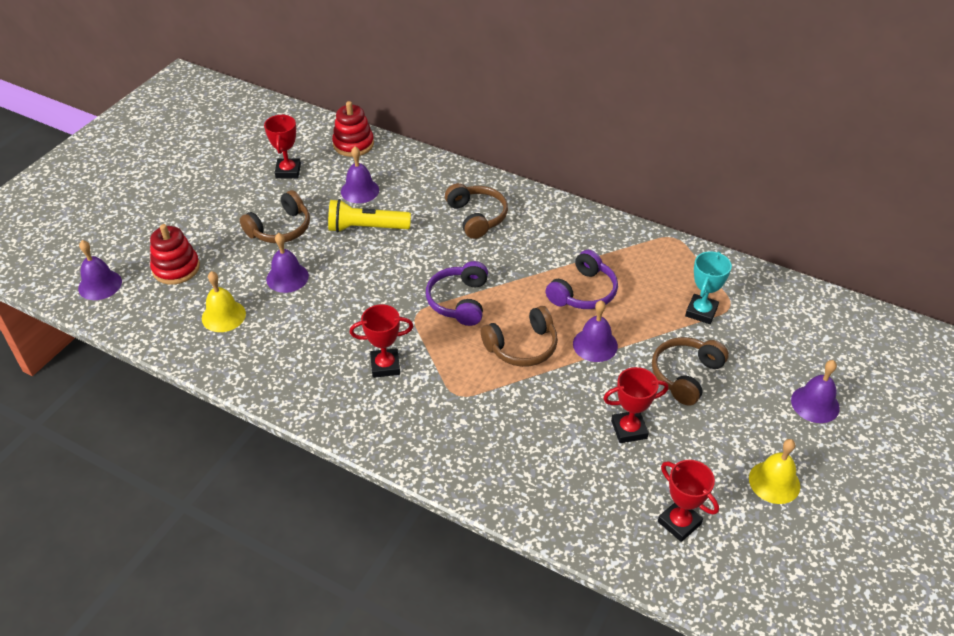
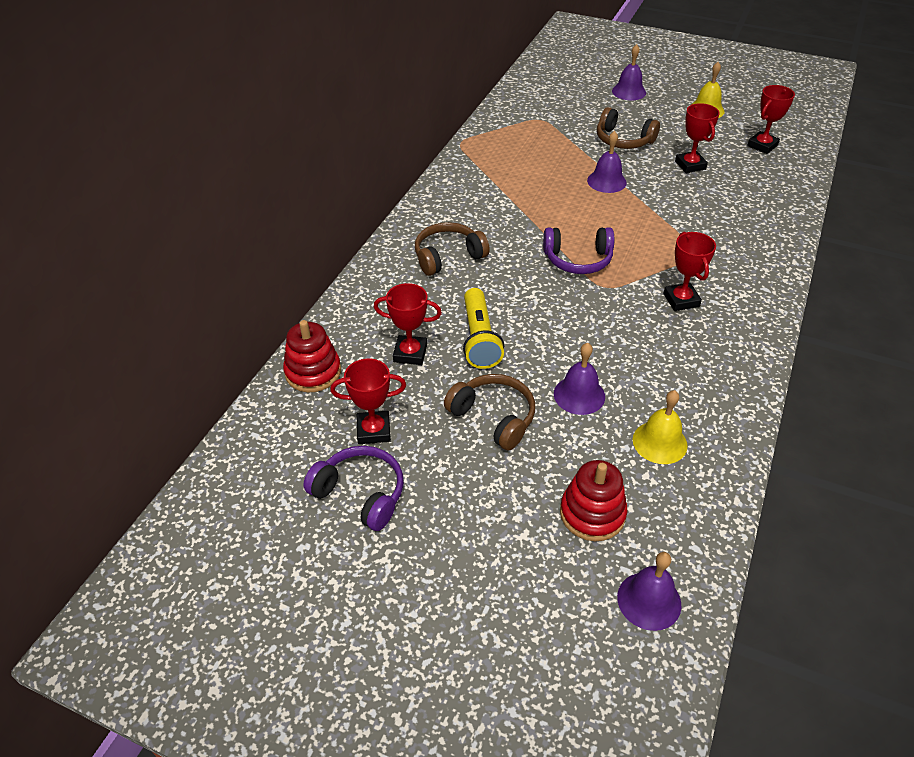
camera: 95 degrees left, 0 degrees up
(360, 190) = (410, 353): purple bell -> red trophy
(522, 346) = (623, 219): brown headphones -> none
(583, 292) = (544, 188): purple headphones -> purple headphones (360, 494)
(701, 312) = (550, 132): turquoise trophy -> none

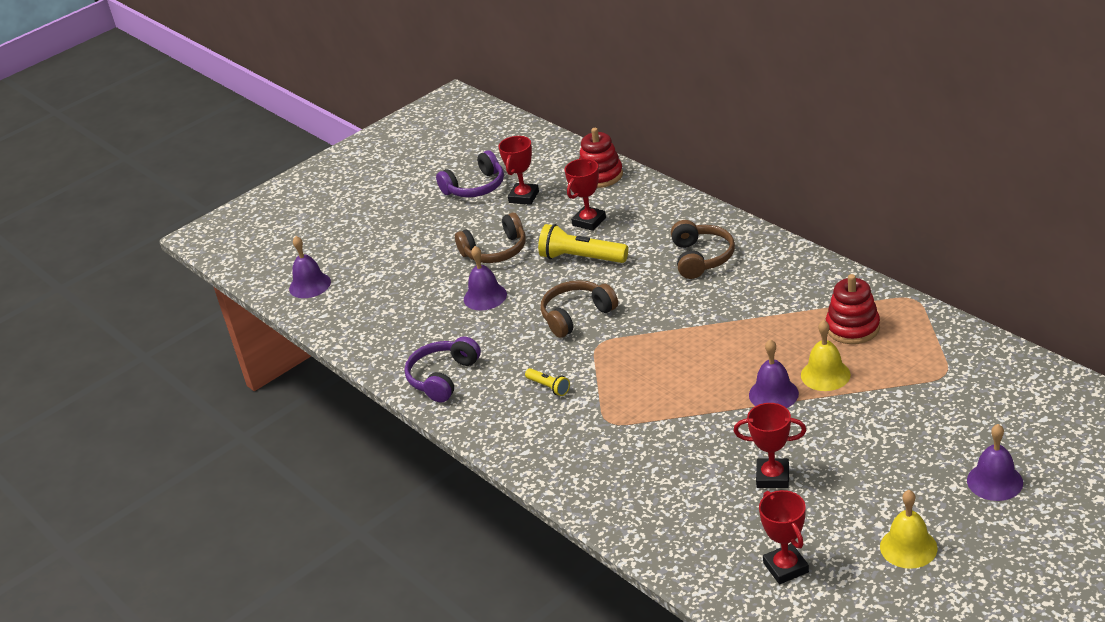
camera: 120 degrees right, 10 degrees down
(578, 259) = (648, 337): purple headphones -> purple headphones (443, 377)
(592, 513) = (383, 277): red stacking toy -> red stacking toy (852, 328)
(623, 140) = (860, 435): brown headphones -> brown headphones (577, 316)
(659, 442) = (412, 324): yellow bell -> yellow bell (825, 375)
(681, 300) = (548, 387): red trophy -> yellow flashlight

